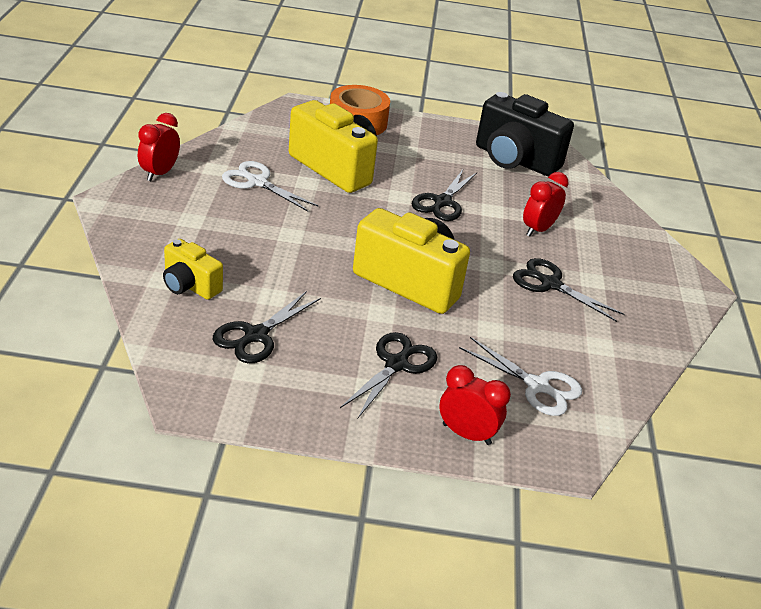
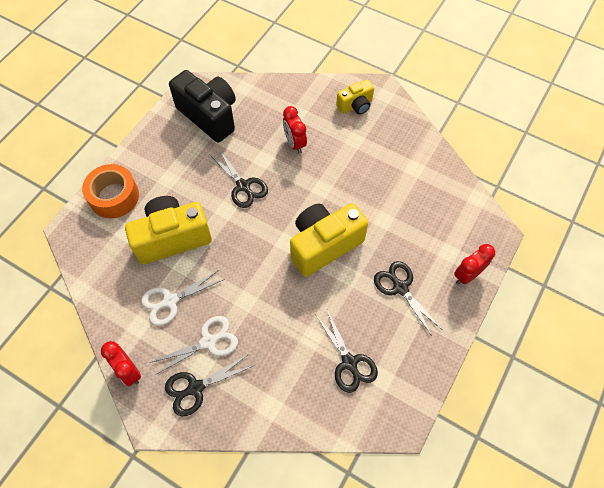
camera: 60 degrees left, 25 degrees up
(190, 285) = (283, 390): yellow camera -> yellow camera (355, 106)
(515, 160) = (209, 116): black camera -> black camera turned 105 degrees counterclockwise
(537, 386) = (439, 219): white scissors -> white scissors (208, 342)
(550, 284) = (352, 165): black scissors -> black scissors (195, 388)

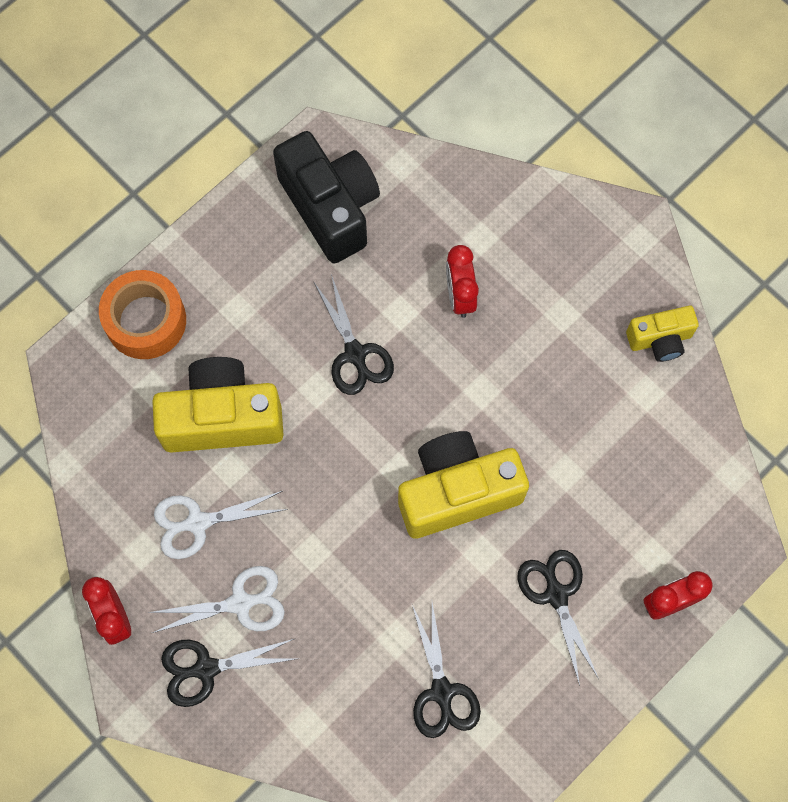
camera: 15 degrees right, 10 degrees up
(355, 106) = (583, 248): yellow camera -> yellow camera (660, 339)

